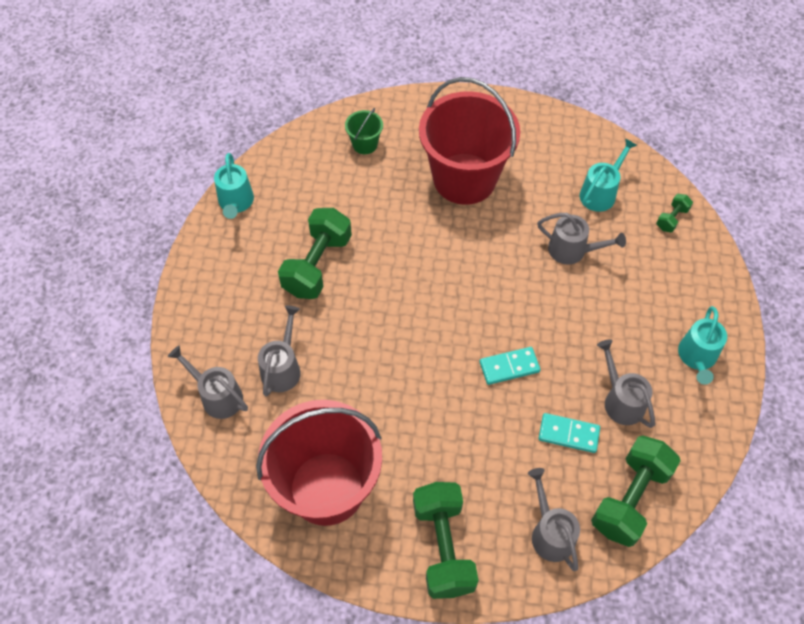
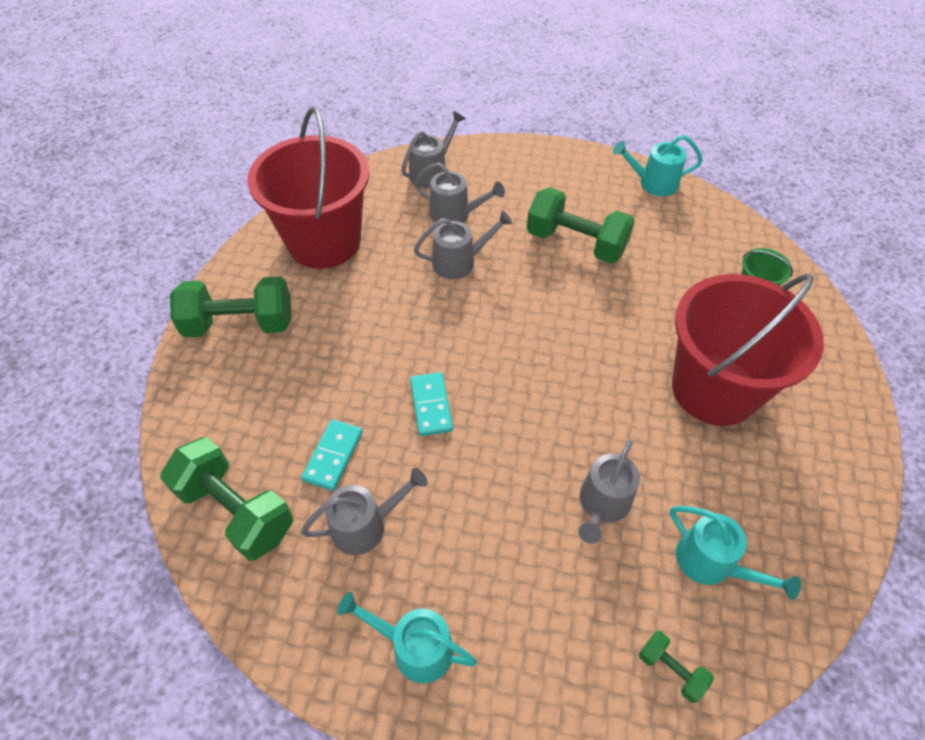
camera: 95 degrees right, 5 degrees down
(550, 532) = (223, 419): grey watering can -> grey watering can (460, 262)

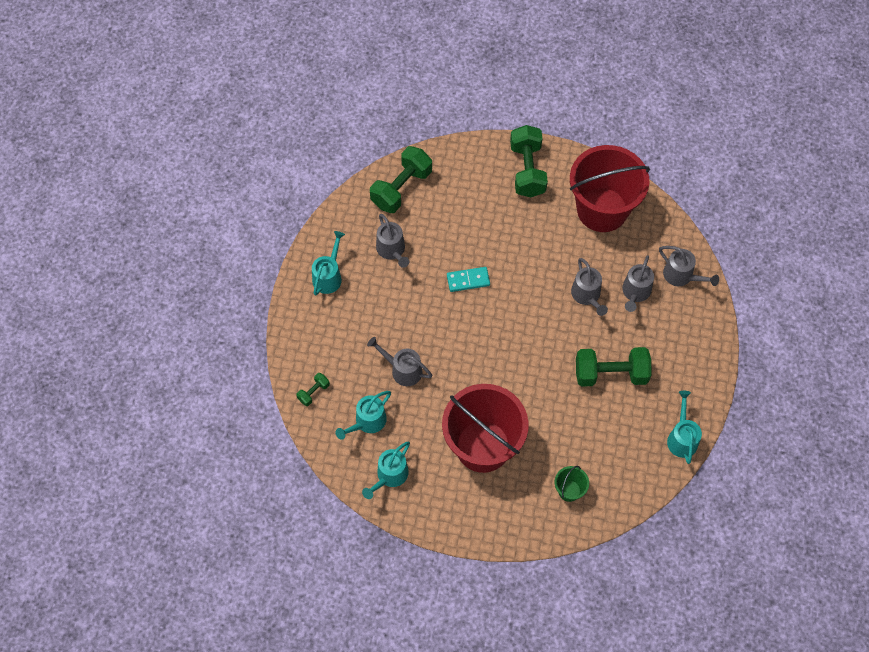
camera: 90 degrees right, 10 degrees up
(333, 456) = (434, 231): turquoise domino -> none
(576, 243) = (610, 374): green dumbbell -> green dumbbell turned 60 degrees clockwise
(802, 524) = (389, 476): none -> turquoise watering can

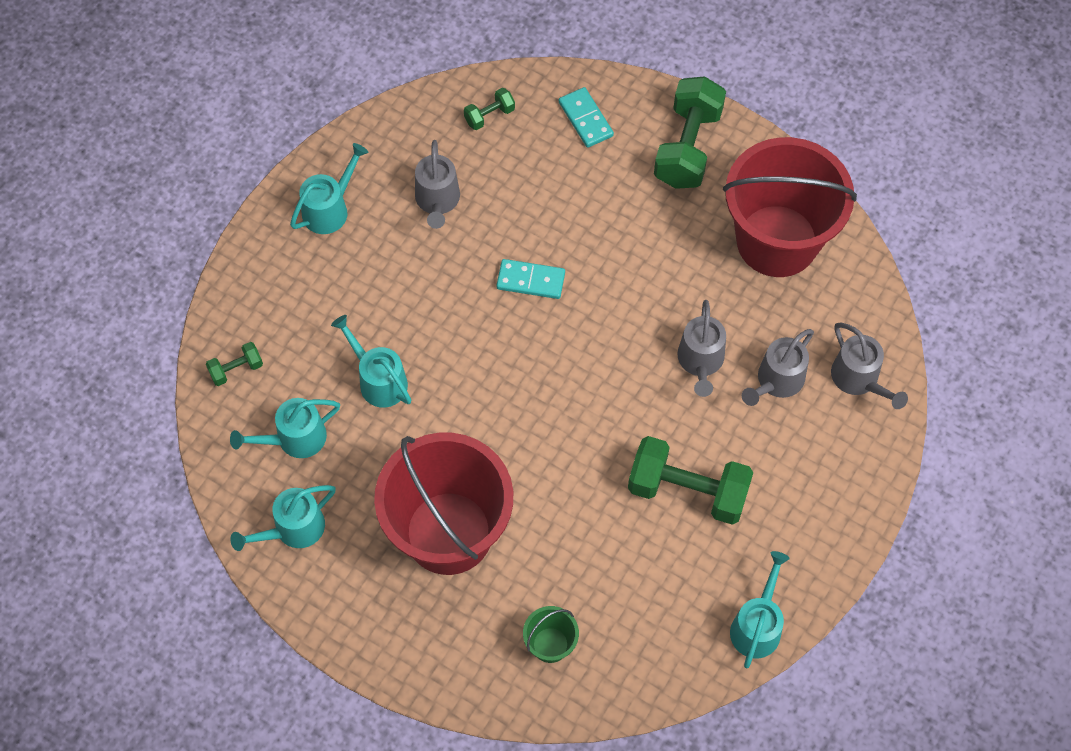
camera: 20 degrees right, 0 degrees up
(401, 188) = (489, 115): green dumbbell -> green dumbbell, size x0.47
(402, 370) = (378, 380): grey watering can -> turquoise watering can
(460, 172) = (585, 119): none -> turquoise domino

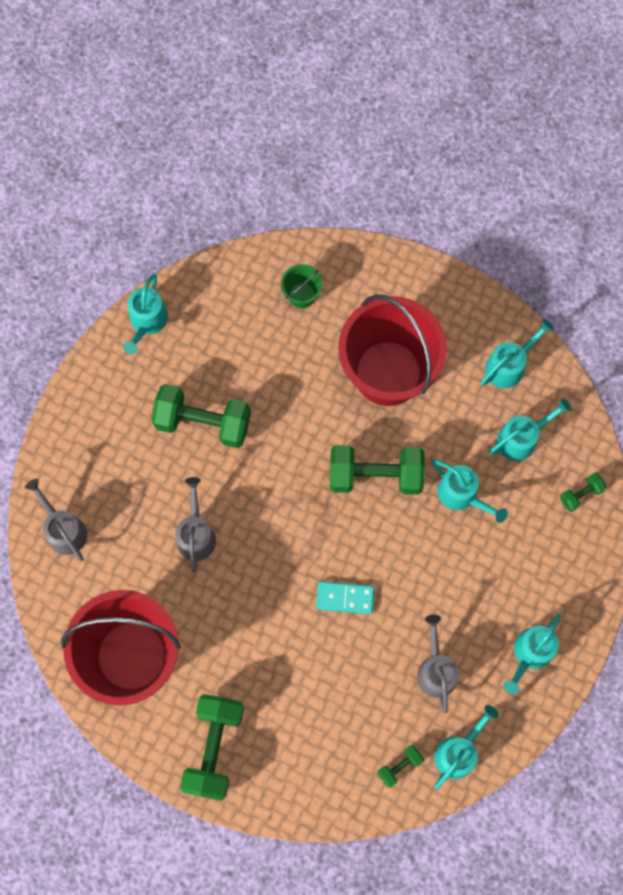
camera: 175 degrees right, 10 degrees up
(424, 124) = (459, 751): none -> turquoise watering can
(479, 410) = (375, 475): none -> green dumbbell
(585, 119) = (310, 770): turquoise domino -> none
(776, 381) = (132, 522): grey watering can -> none

